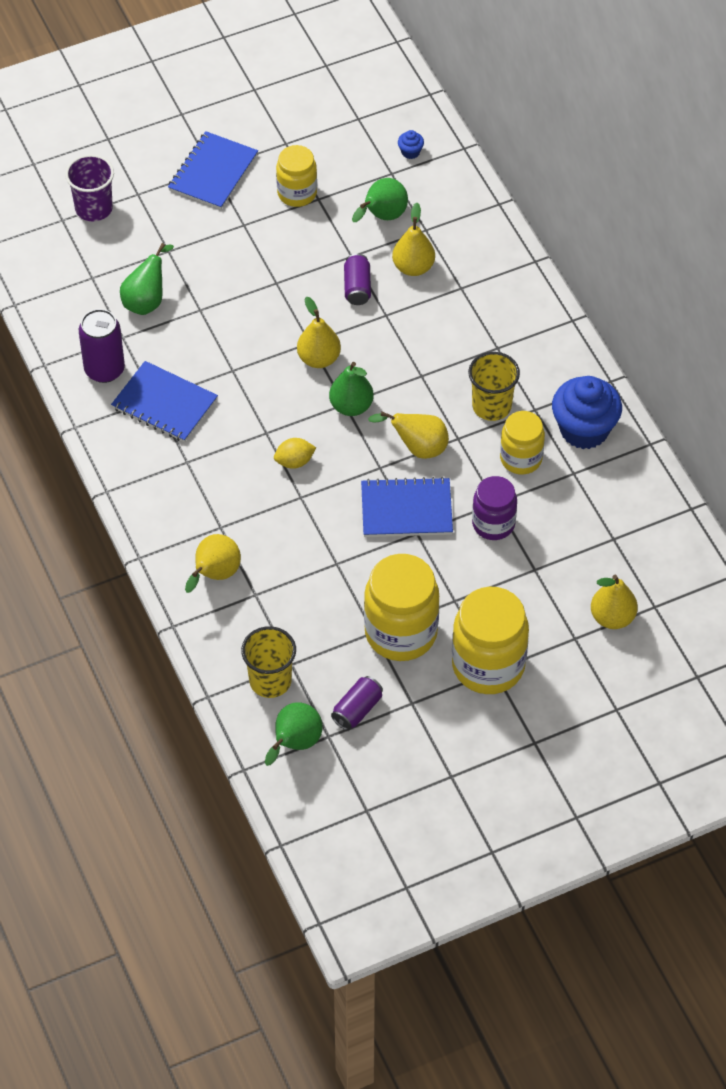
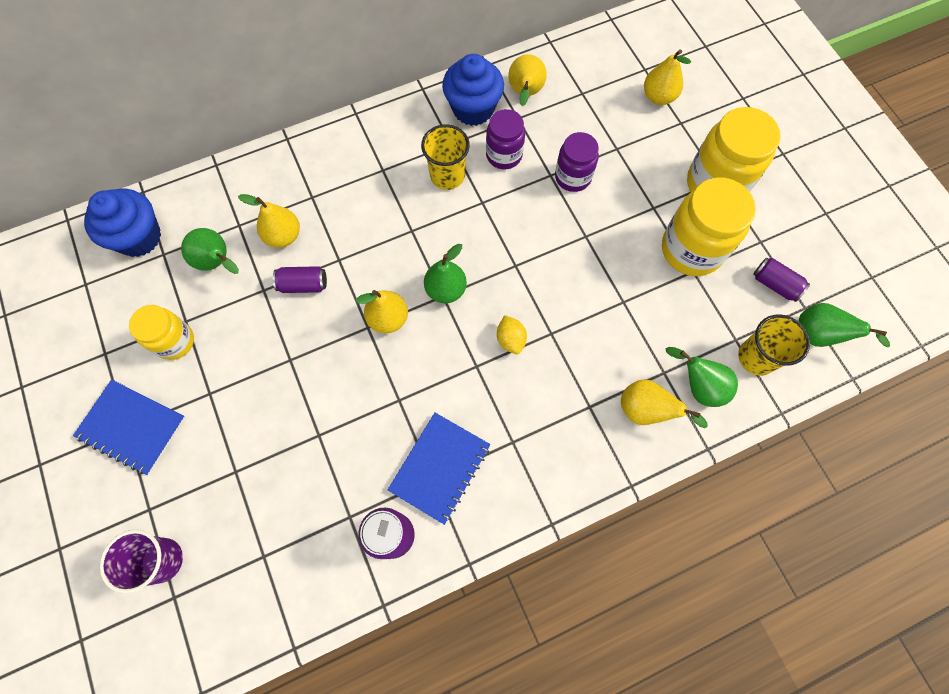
camera: 90 degrees left, 15 degrees up
(146, 301) = (302, 493): green pear -> green pear (698, 386)
(406, 509) = (561, 244): blue notebook -> none
(410, 152) = (139, 237): blue cupcake -> blue cupcake, size x2.46
(418, 448) = (493, 234): yellow pear -> yellow pear (525, 94)
(521, 459) = (504, 155): yellow jar -> purple jar

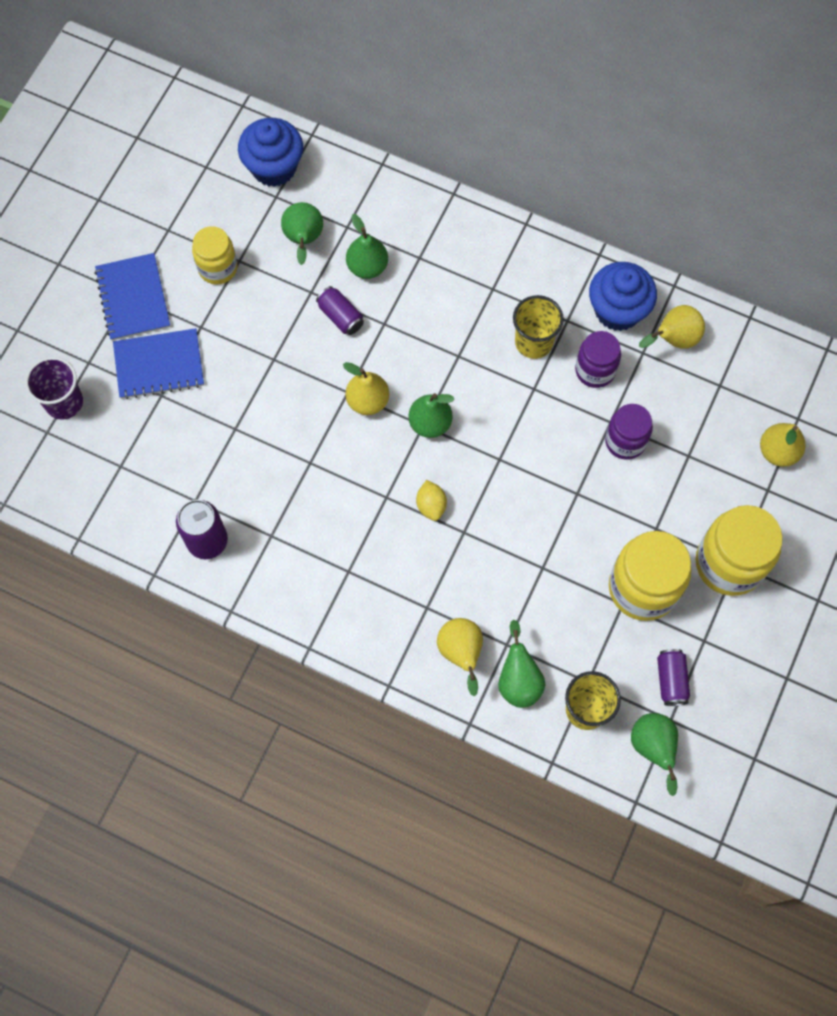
camera: 50 degrees right, 0 degrees up
(283, 236) = (367, 266): yellow pear -> green pear
(440, 468) = (284, 534): blue notebook -> blue notebook (159, 365)
(510, 339) = (431, 505): yellow lemon -> yellow lemon turned 45 degrees counterclockwise

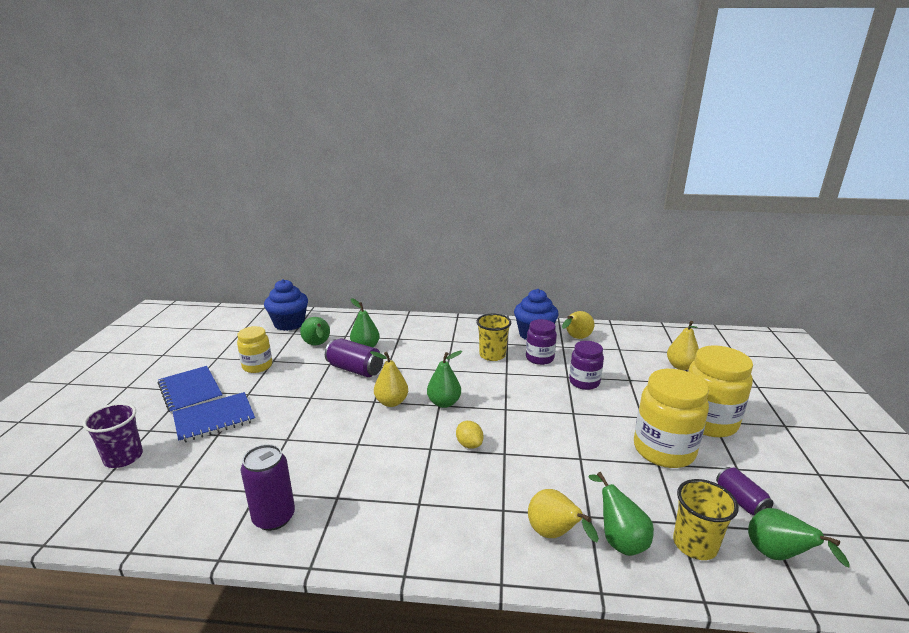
camera: 20 degrees left, 45 degrees down
(340, 316) = (355, 369): purple can -> purple can, size x1.53

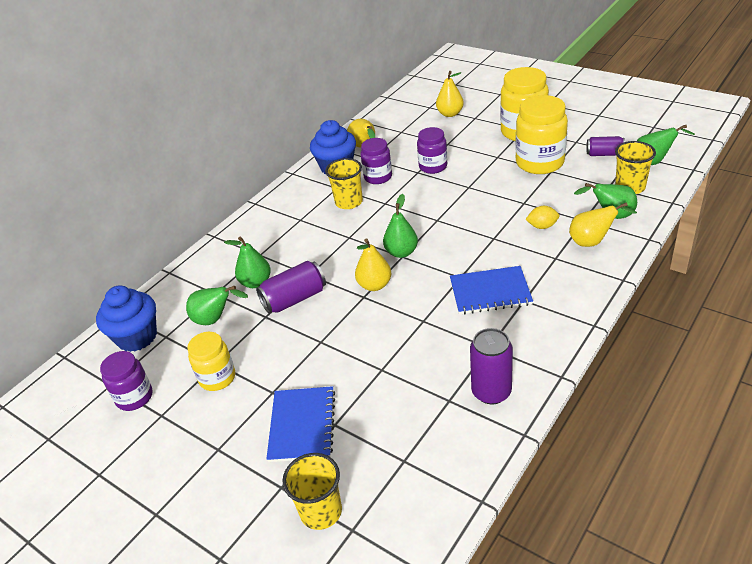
camera: 55 degrees left, 15 degrees up
(123, 457) = (321, 511): purple cup -> yellow cup
(190, 391) = (223, 445): blue notebook -> blue notebook (490, 292)
(232, 342) = (134, 397): none -> purple jar
(469, 444) = (470, 253): yellow lemon -> yellow lemon (542, 226)

